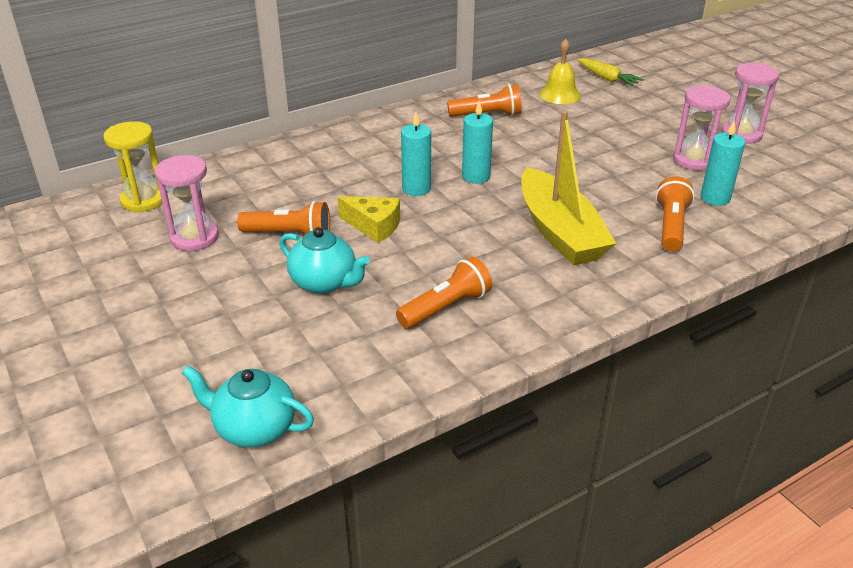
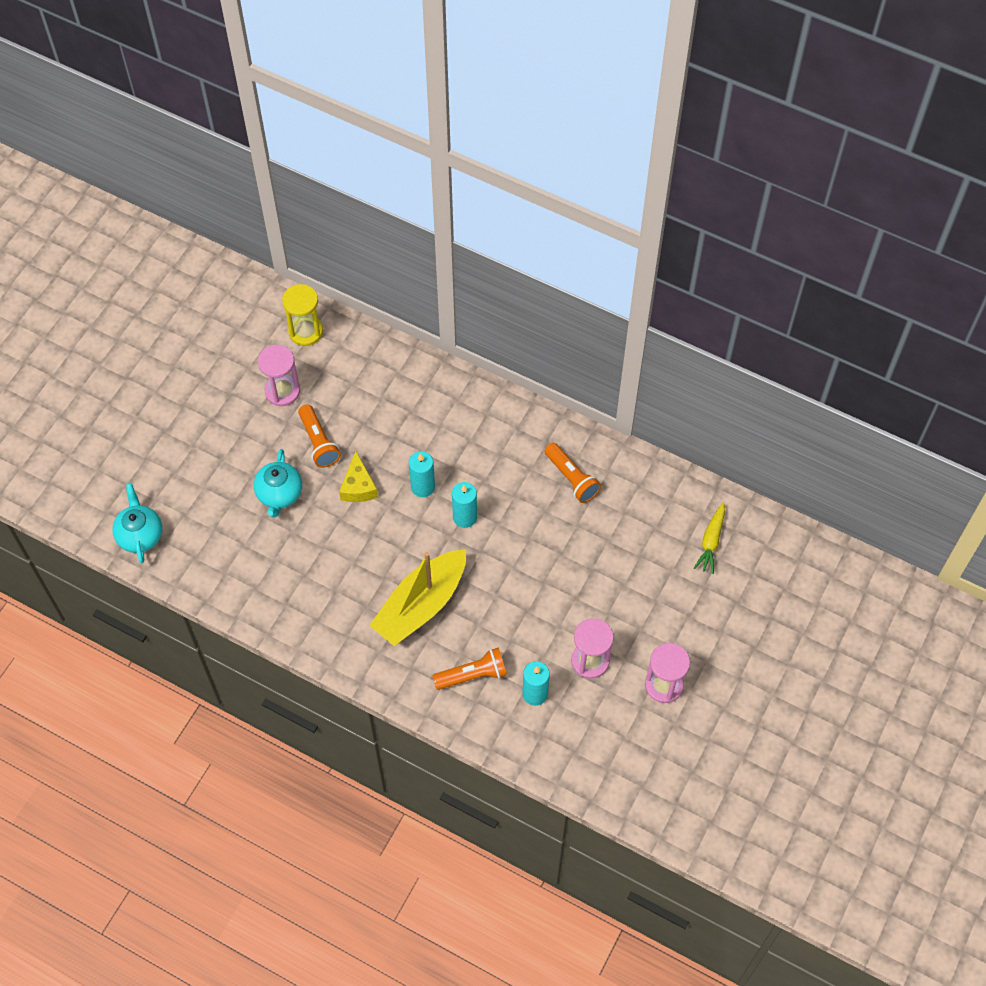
camera: 60 degrees right, 25 degrees up
(446, 307) = (294, 575): orange flashlight -> none
(560, 94) = (649, 516): yellow bell -> none

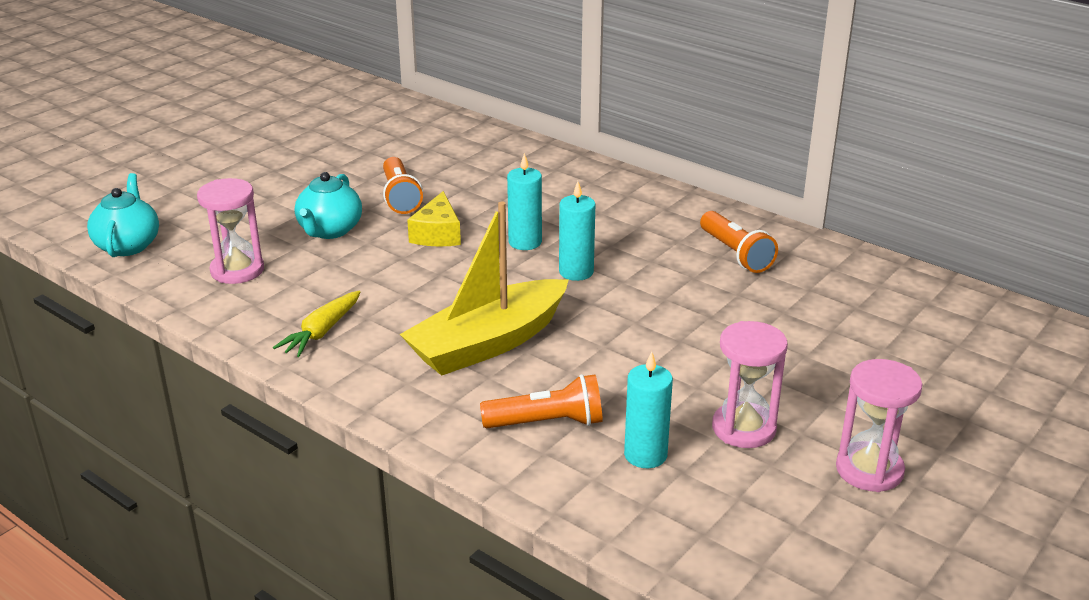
camera: 10 degrees right, 30 degrees down
(282, 391) = (372, 158): pink hourglass -> pink hourglass (237, 270)
(305, 331) = (419, 123): yellow hourglass -> none
(711, 541) = (944, 327): yellow carrot -> yellow carrot (322, 332)

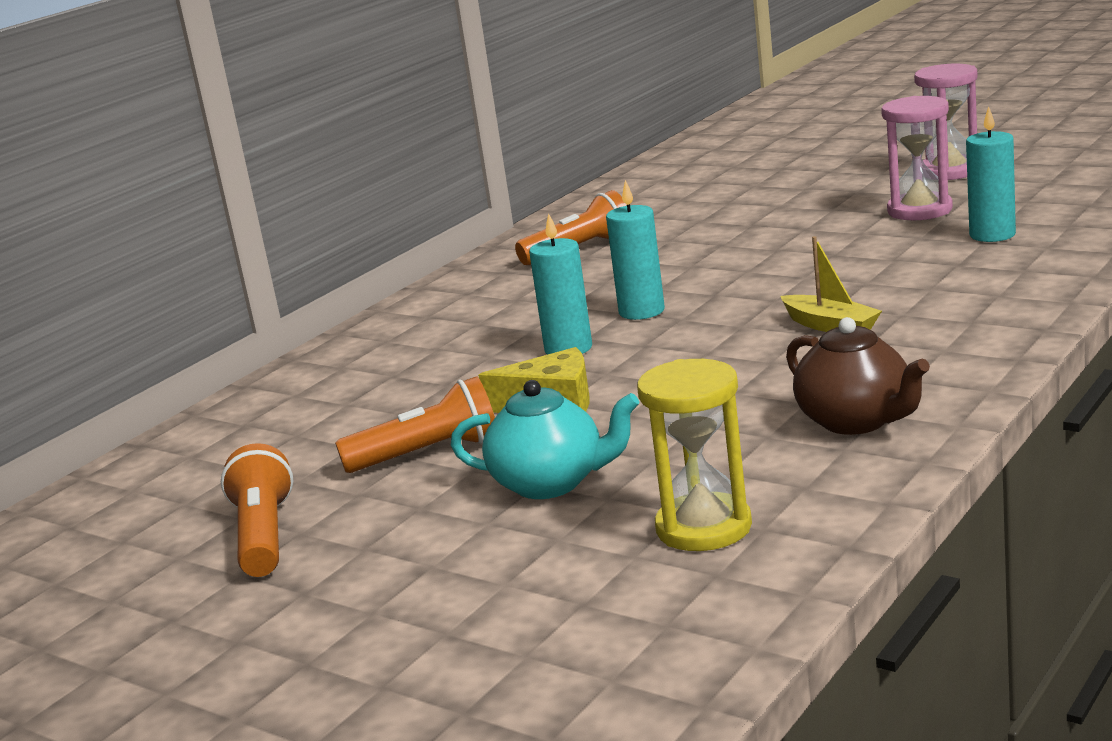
camera: 90 degrees left, 10 degrees down
(128, 245) = (638, 667): turquoise teapot -> none
(237, 270) = (704, 527): pink hourglass -> yellow hourglass
(322, 332) = (856, 421): yellow carrot -> brown teapot
(488, 343) = (830, 326): yellow boat -> yellow boat, size x0.47
(547, 423) = (970, 276): orange flashlight -> orange flashlight (264, 536)

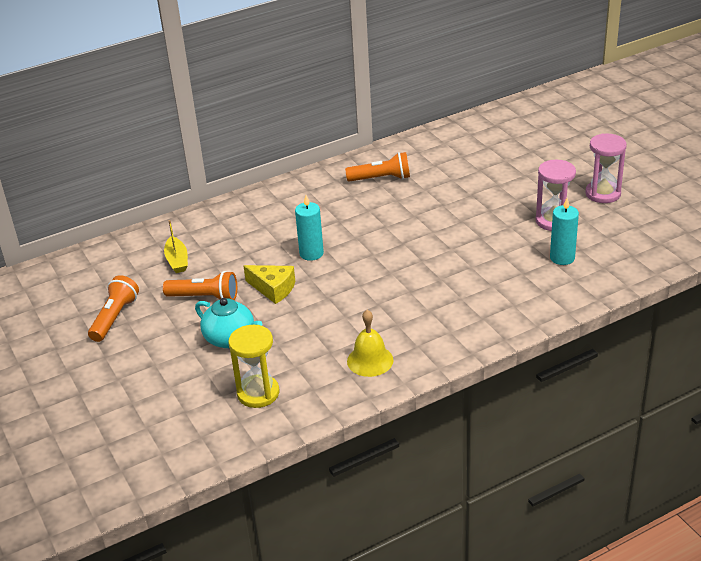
camera: 25 degrees right, 15 degrees up
(641, 311) = (363, 241): turquoise candle -> none
(830, 326) = (424, 292): yellow boat -> yellow boat (177, 260)
(856, 421) = (370, 360): brown teapot -> yellow bell

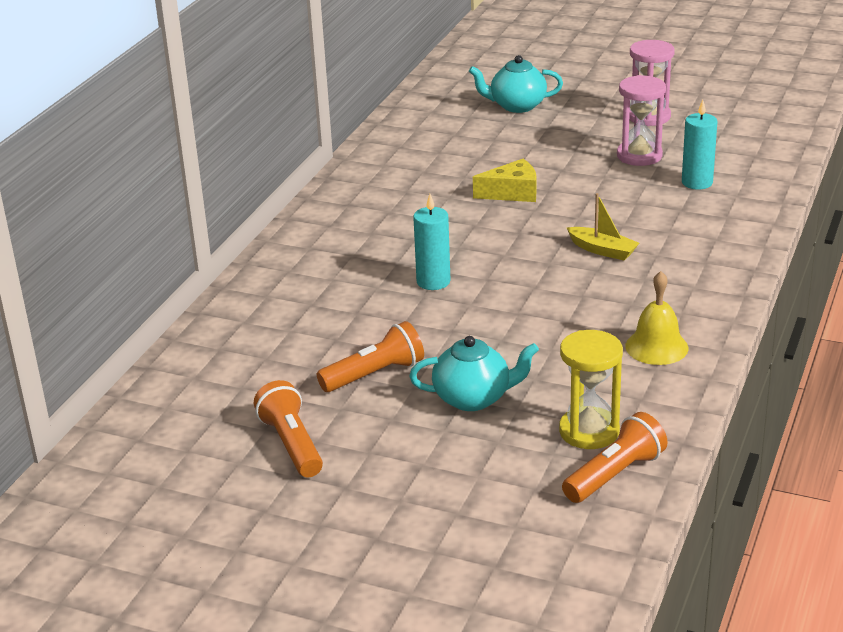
camera: 40 degrees left, 5 degrees down
(177, 260) = (278, 355): yellow boat -> yellow boat (603, 250)
(273, 289) = (444, 331): yellow cheese -> yellow cheese (512, 193)
(381, 178) = (399, 184): orange flashlight -> orange flashlight (615, 474)
(528, 150) = (517, 106): none -> turquoise teapot

